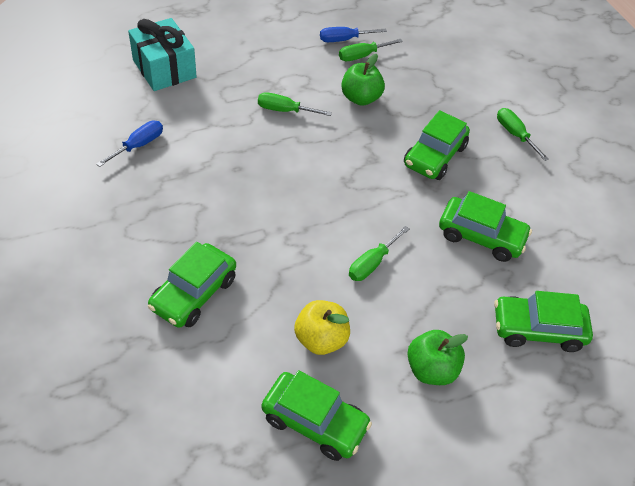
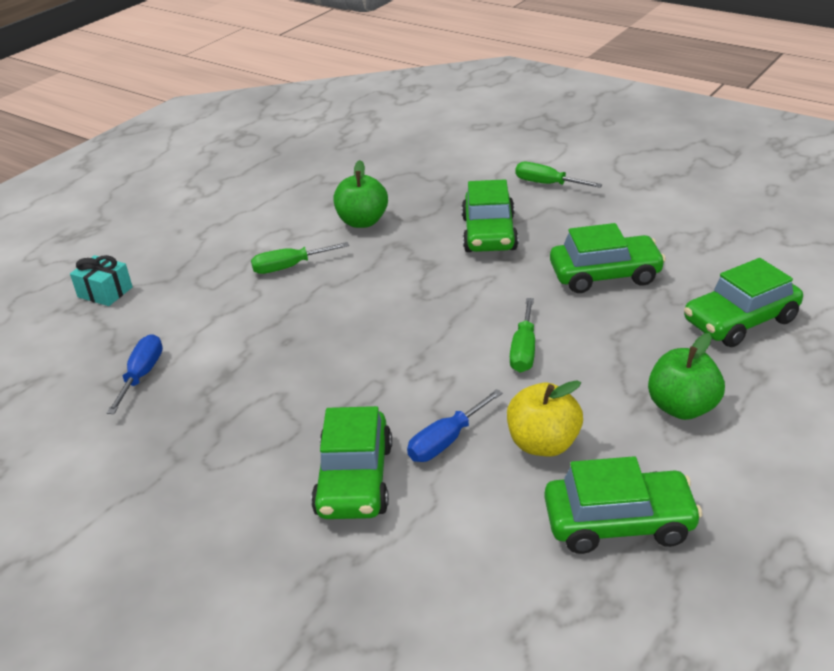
camera: 25 degrees left, 15 degrees down
(164, 69) = (105, 292): turquoise gift -> turquoise gift, size x0.56
(344, 39) = (294, 183): blue screwdriver -> blue screwdriver (446, 441)
(362, 56) = (327, 188): green screwdriver -> none

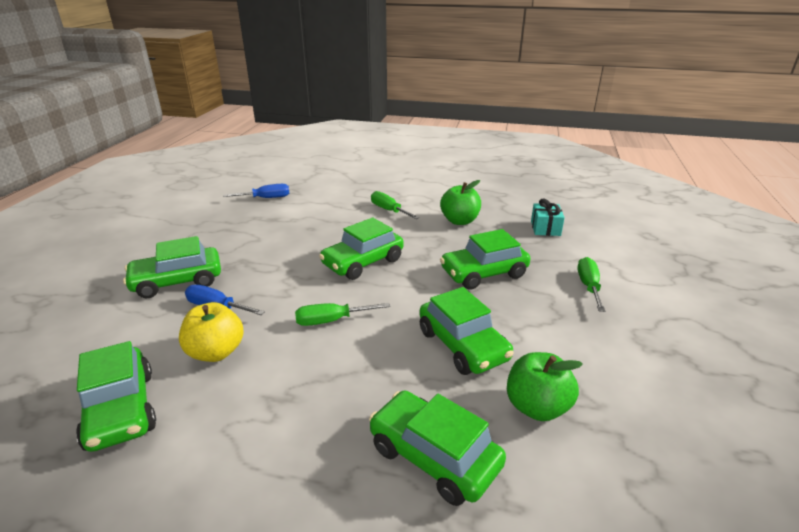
camera: 65 degrees right, 5 degrees down
(105, 292) = (336, 171): turquoise gift -> turquoise gift (545, 228)
(412, 309) = (363, 262): none -> green car
(682, 407) = (273, 428): green apple -> green apple (537, 407)

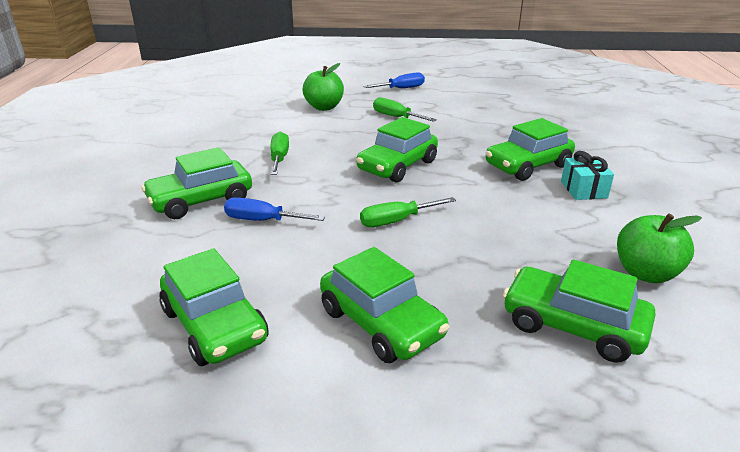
camera: 10 degrees left, 0 degrees up
(216, 352) = (288, 261): yellow apple -> none
(266, 198) = (253, 115): blue screwdriver -> blue screwdriver (401, 88)
(459, 221) = (475, 121): green apple -> green apple (324, 107)
(462, 345) = (544, 229): green car -> green car (381, 323)
(545, 228) = (565, 122): turquoise gift -> turquoise gift (583, 190)
(588, 286) = (635, 168): green screwdriver -> green screwdriver (279, 158)

